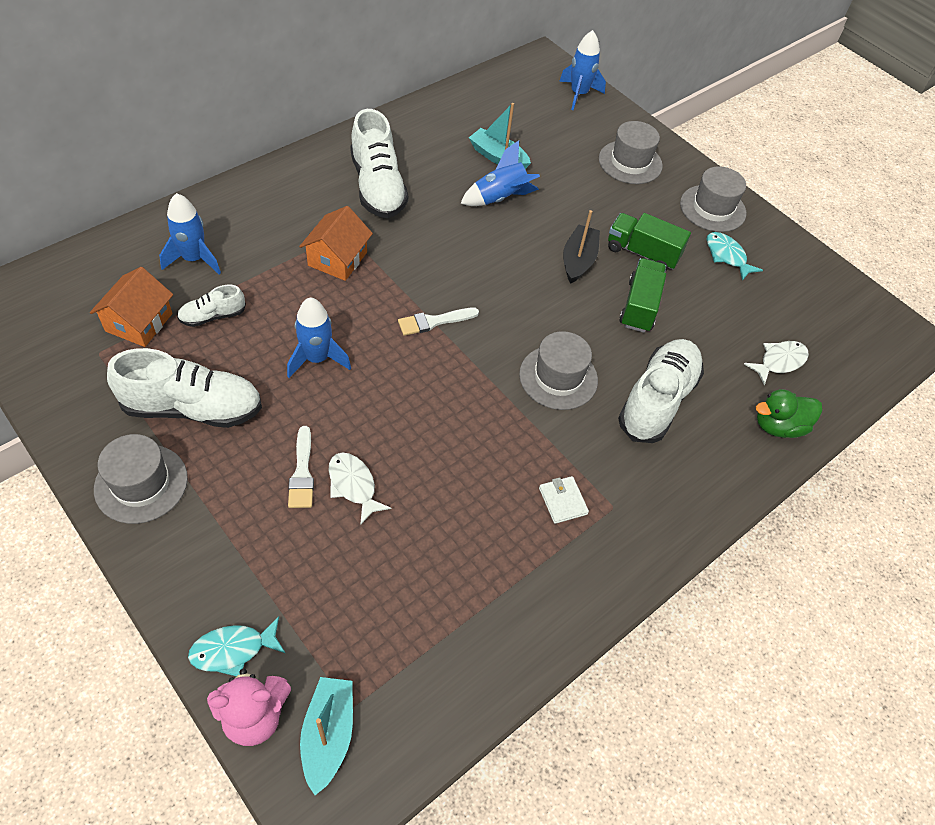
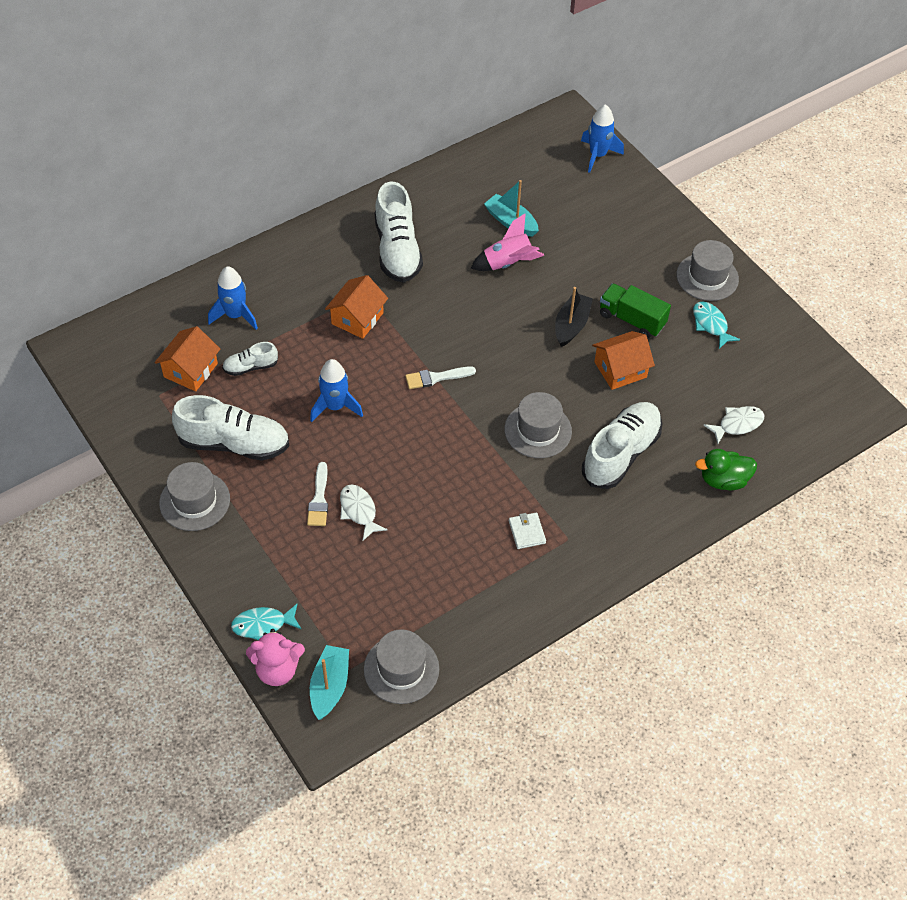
camera: 10 degrees right, 0 degrees up
(500, 198) = (507, 263): blue rocket -> pink rocket
(630, 162) = (636, 228): grey hat -> grey hat (401, 669)
(639, 306) = (620, 369): green truck -> orange house

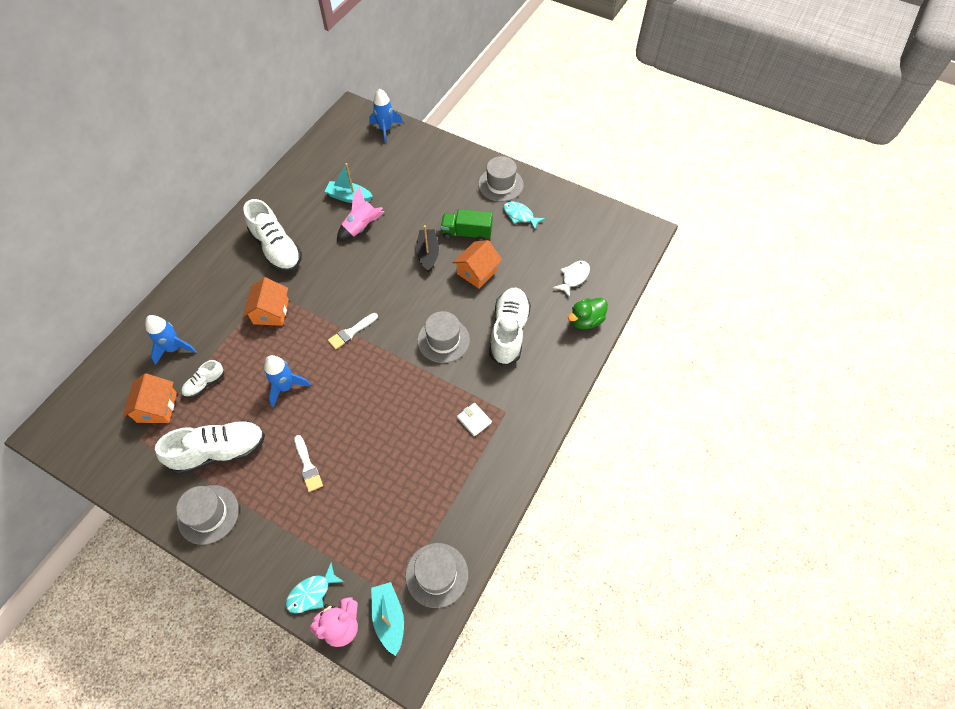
camera: 25 degrees left, 5 degrees up
(359, 511) = (343, 461): white fish -> none

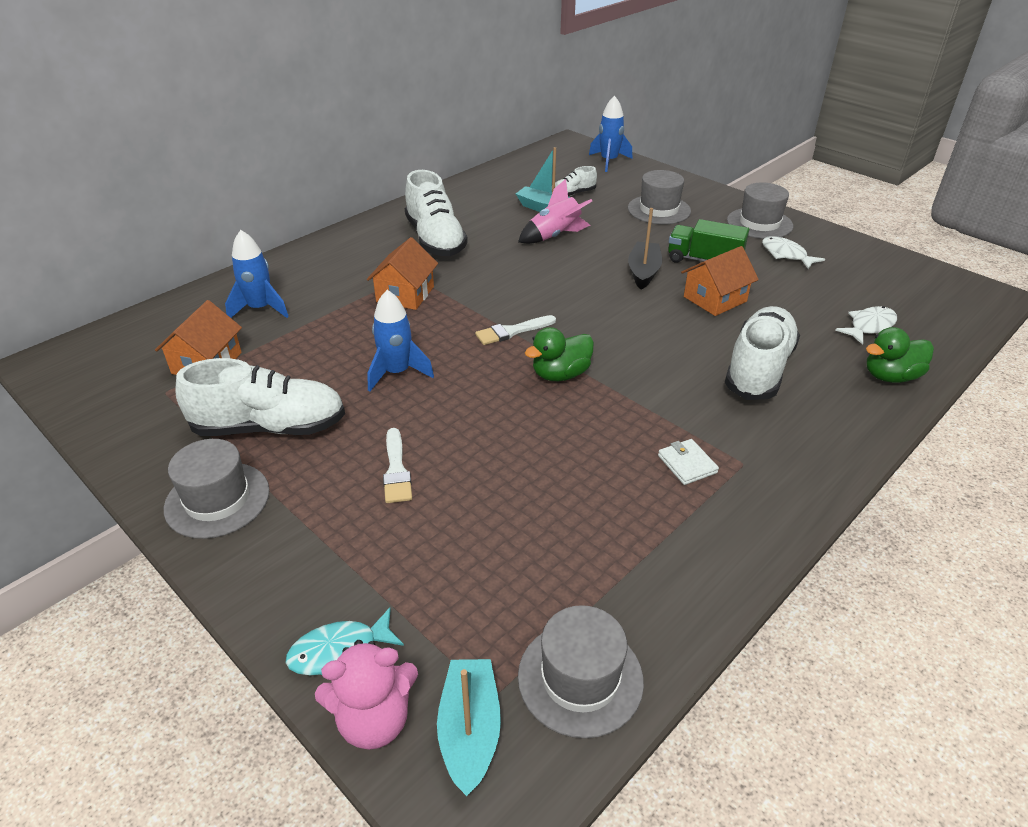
camera: 15 degrees right, 20 degrees down
(205, 384) = (284, 350): white shoe -> white shoe (572, 194)
(389, 364) = (560, 374): none -> green duck
(443, 340) = (650, 361): grey hat -> grey hat (659, 210)
(520, 216) = (786, 255): turquoise fish -> white fish

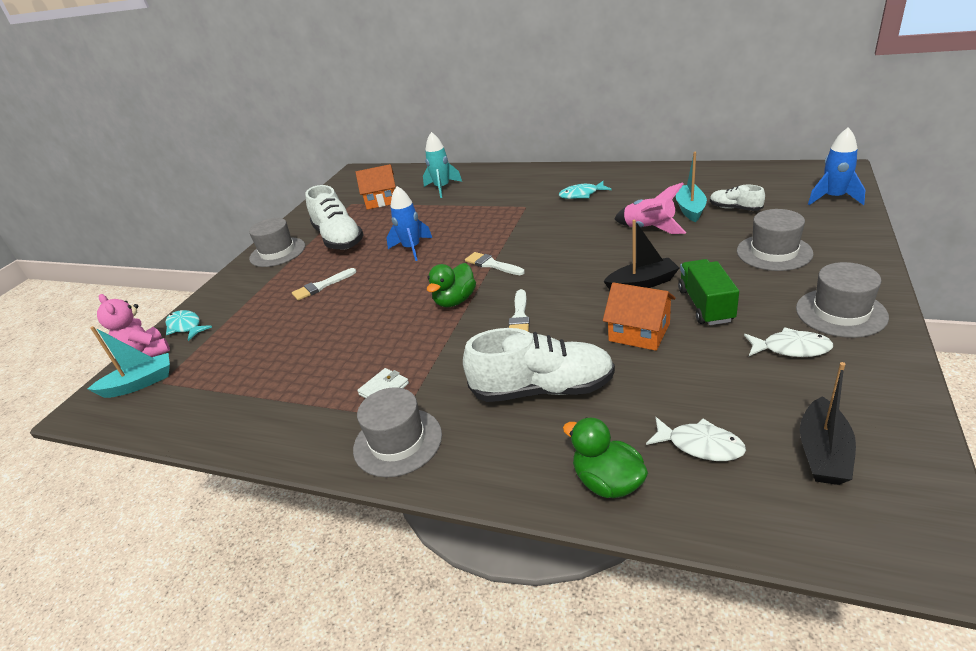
camera: 70 degrees right, 5 degrees down
(260, 309) = (442, 188): blue rocket -> turquoise rocket
(405, 294) = (500, 215): orange house -> none
(435, 240) = (581, 194): white shoe -> turquoise fish
(560, 374) = (455, 301): green duck -> green duck turned 90 degrees counterclockwise
(580, 678) = (176, 407): grey hat -> grey hat (398, 442)
(633, 346) = (519, 317): none -> white brush
(786, 255) = (791, 348): white fish -> white fish turned 75 degrees clockwise
(898, 289) = (823, 453): none -> black boat

